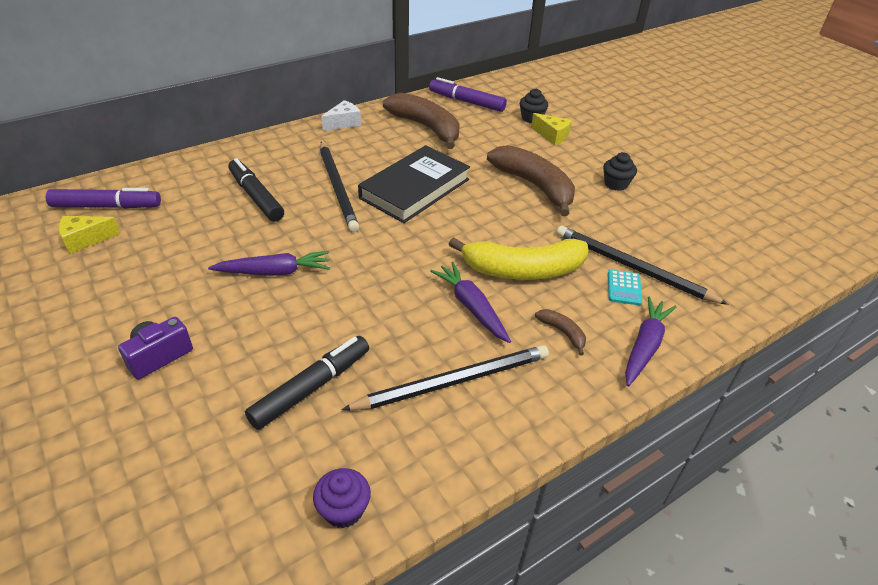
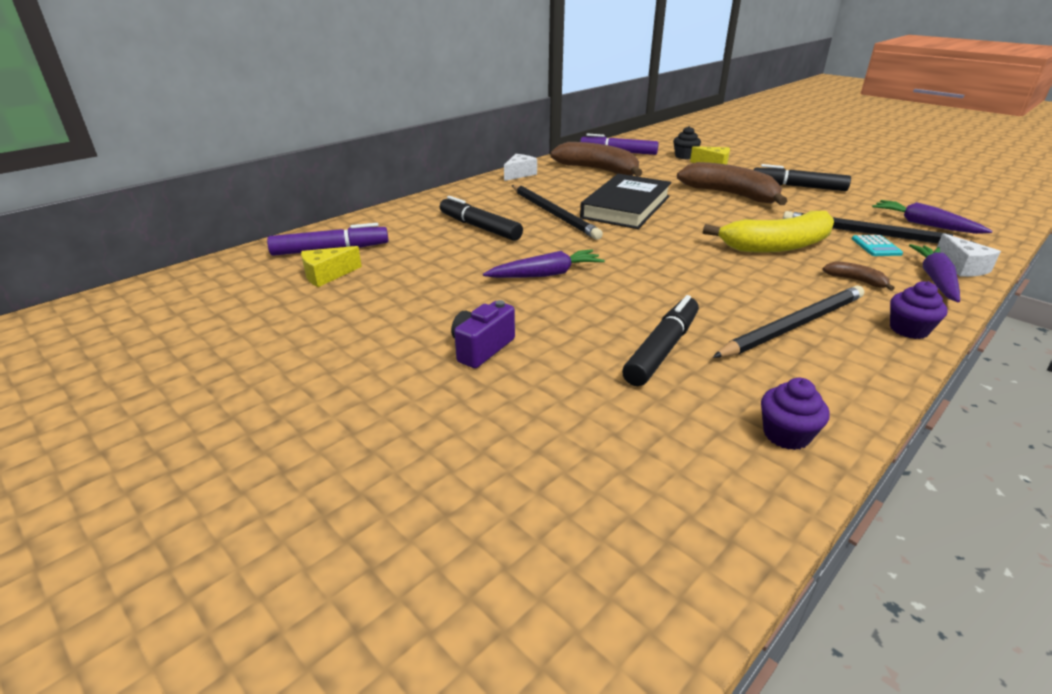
camera: 10 degrees left, 10 degrees down
(471, 307) = (756, 274): purple carrot -> purple carrot (924, 224)
(559, 408) = (908, 329): none -> purple cupcake
(615, 184) = (798, 187): black cupcake -> black marker
(689, 333) = (962, 267): none -> white cheese

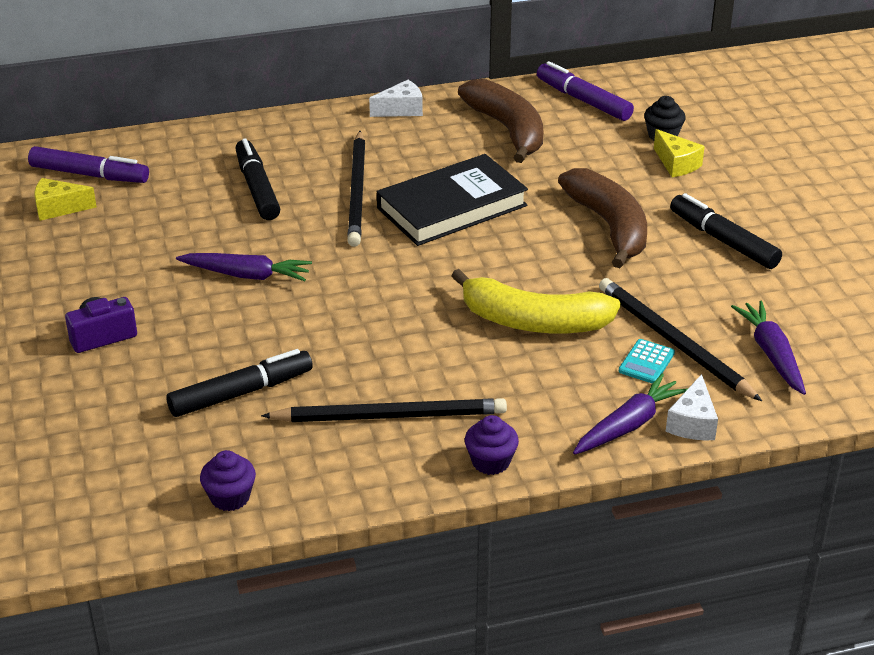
camera: 30 degrees right, 5 degrees up
(855, 280) = (540, 394): brown banana -> none

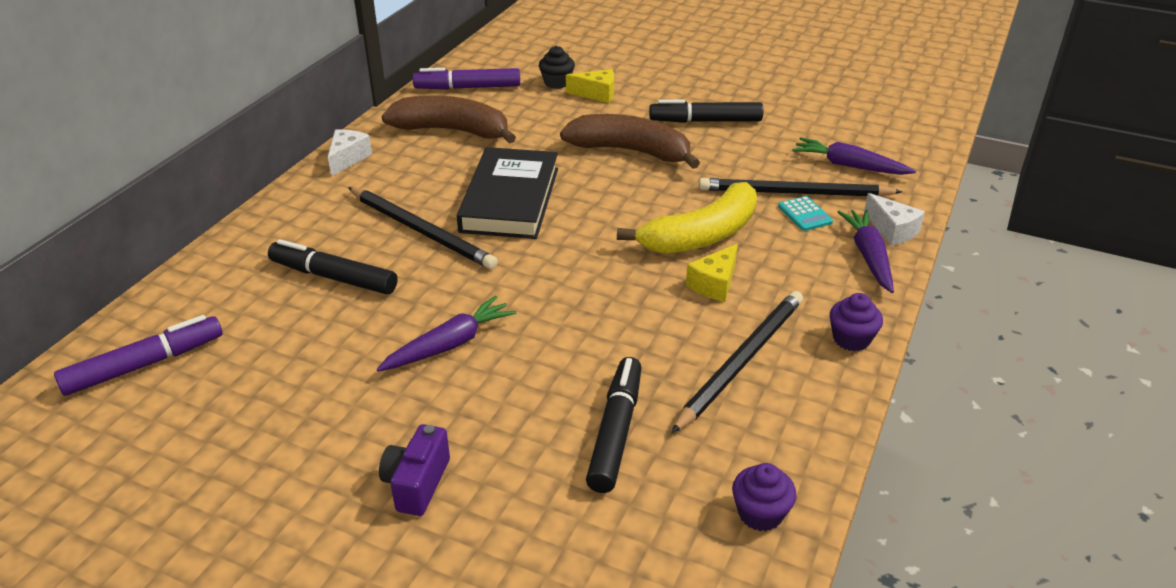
camera: 50 degrees left, 0 degrees up
(59, 208) = (164, 412): yellow cheese -> yellow cheese (714, 284)

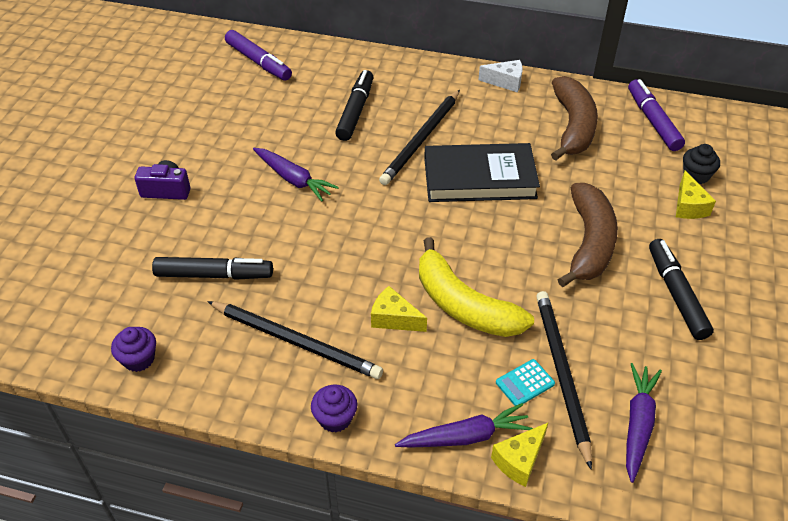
camera: 80 degrees right, 10 degrees up
(892, 230) = (519, 460): white cheese -> yellow cheese

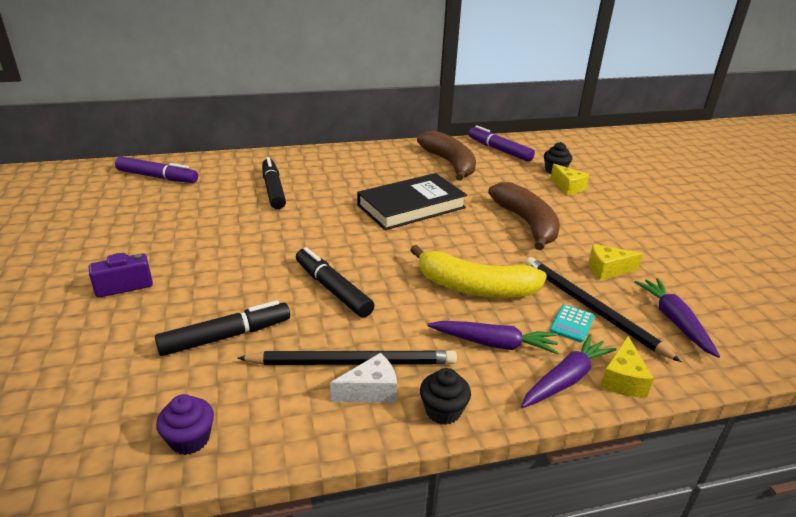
camera: 30 degrees left, 15 degrees down
(293, 179) = (253, 245): purple carrot -> purple carrot (494, 344)
(335, 418) = (443, 411): purple cupcake -> black cupcake
(394, 318) = (427, 315): yellow cheese -> yellow cheese (607, 270)
(421, 139) = (344, 194): black pencil -> none
(505, 82) = (379, 150): white cheese -> white cheese (370, 391)
(676, 294) = (612, 236): black marker -> black marker (332, 289)

